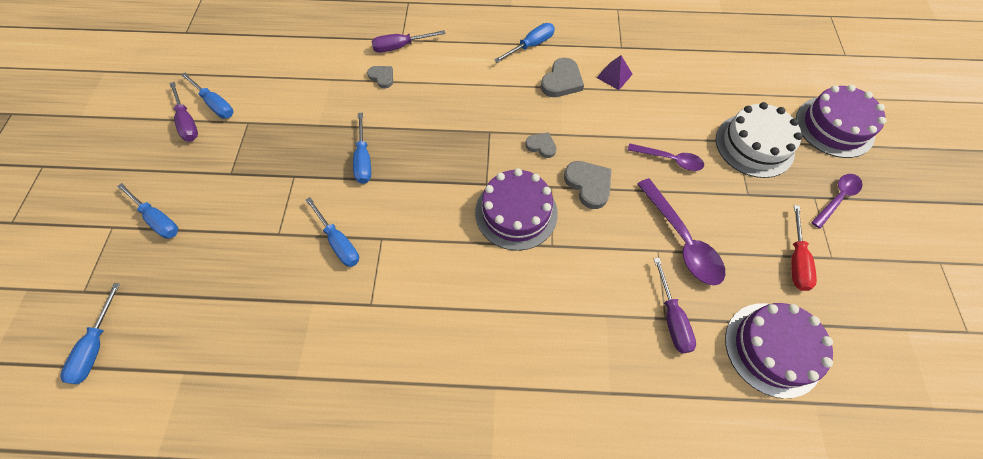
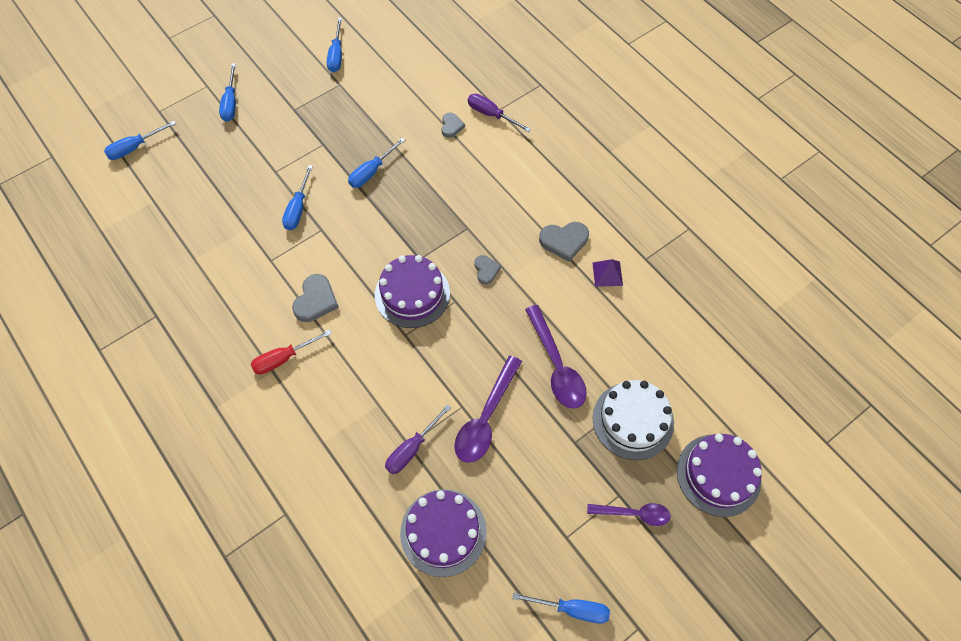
camera: 50 degrees right, 0 degrees up
(188, 122) = (309, 54): purple screwdriver -> none
(531, 45) = (580, 195): blue screwdriver -> blue screwdriver (572, 609)
(588, 185) = (479, 324): grey heart -> grey heart (316, 300)
(670, 160) = (556, 366): purple spoon -> purple spoon, size x1.58
(796, 260) = (539, 511): red screwdriver -> red screwdriver (283, 358)

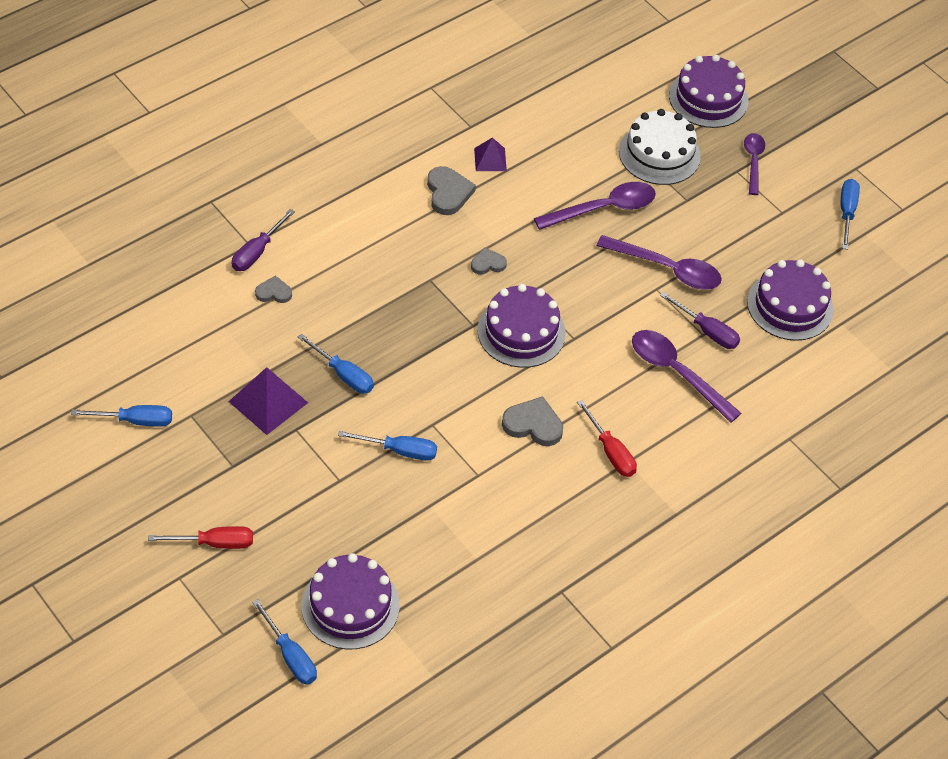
camera: 95 degrees left, 10 degrees down
(168, 180) = (350, 605): none -> purple cake
(231, 103) = (215, 543): blue screwdriver -> red screwdriver
(348, 127) = (268, 402): none -> purple pyramid
(364, 418) = (676, 373): none -> purple spoon

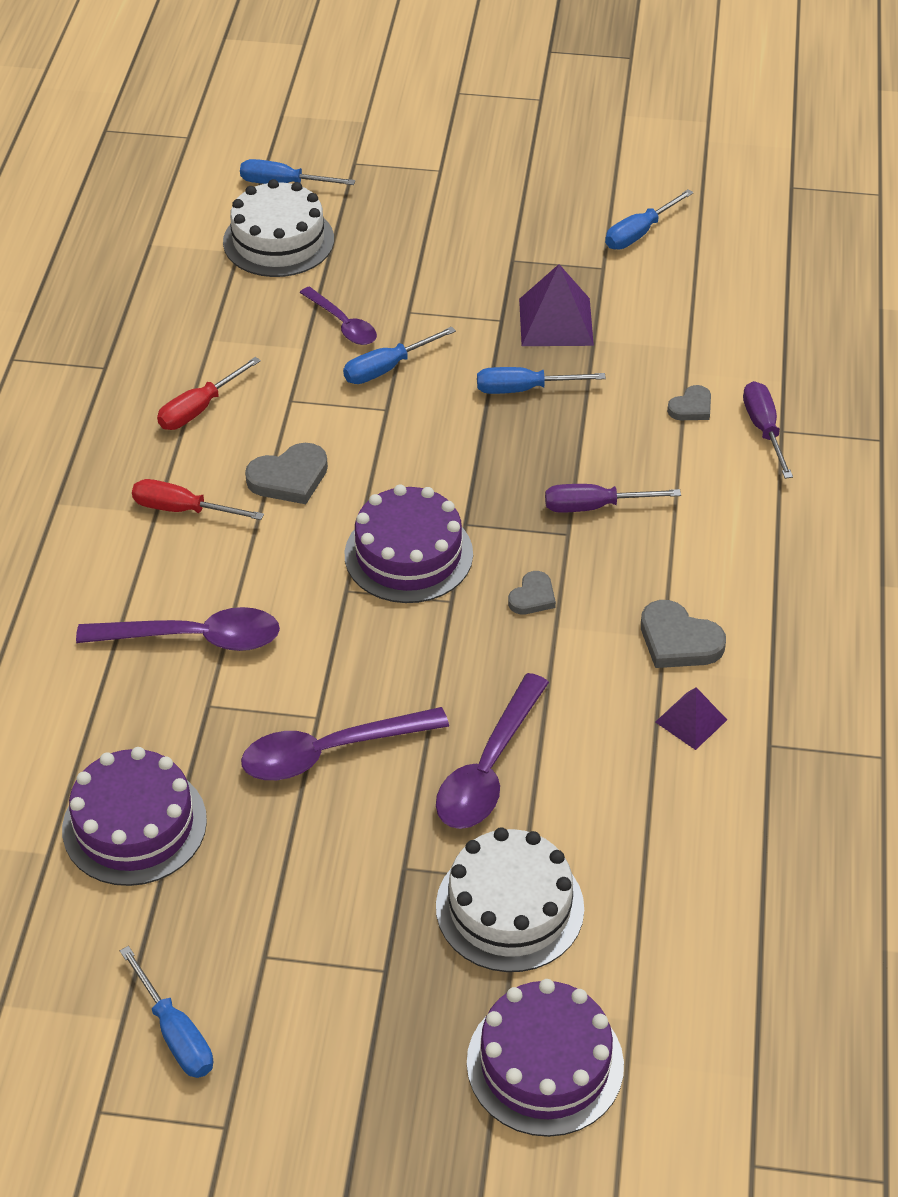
camera: 140 degrees right, 5 degrees down
(215, 543) = (446, 205): red screwdriver -> red screwdriver (199, 409)
(350, 605) = (278, 240): purple cake -> white cake
(707, 331) = (206, 712): purple screwdriver -> purple screwdriver (594, 506)
(753, 161) = (378, 1006): purple spoon -> purple spoon (343, 324)

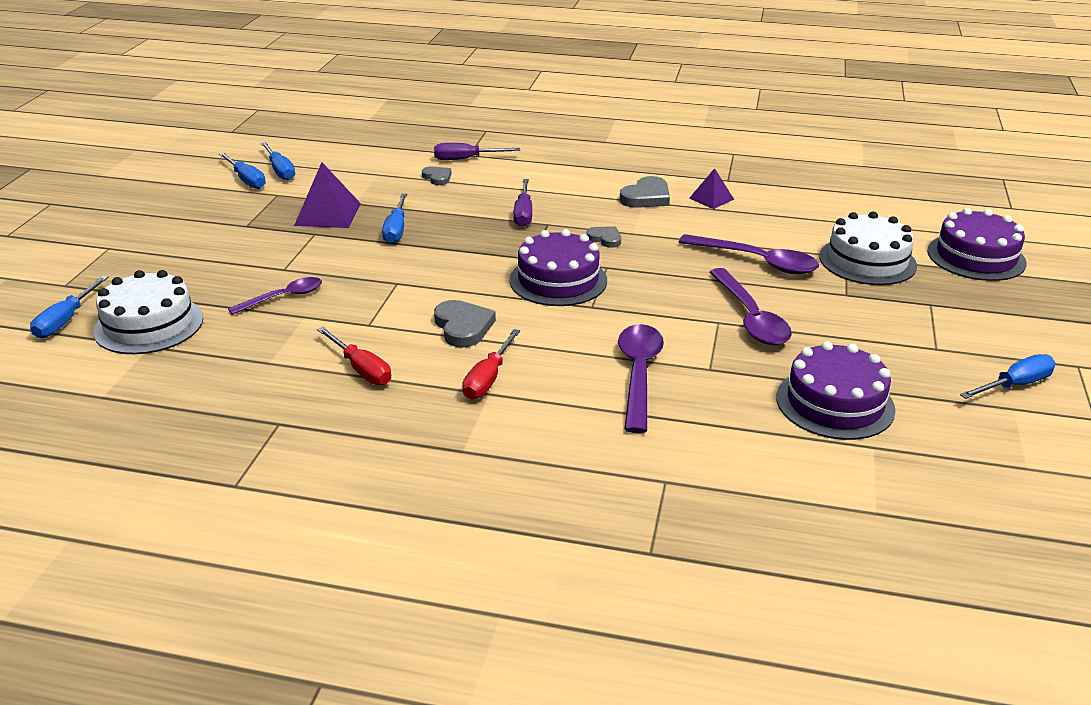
camera: 85 degrees left, 15 degrees down
(387, 368) = (348, 280): blue screwdriver -> blue screwdriver (280, 170)

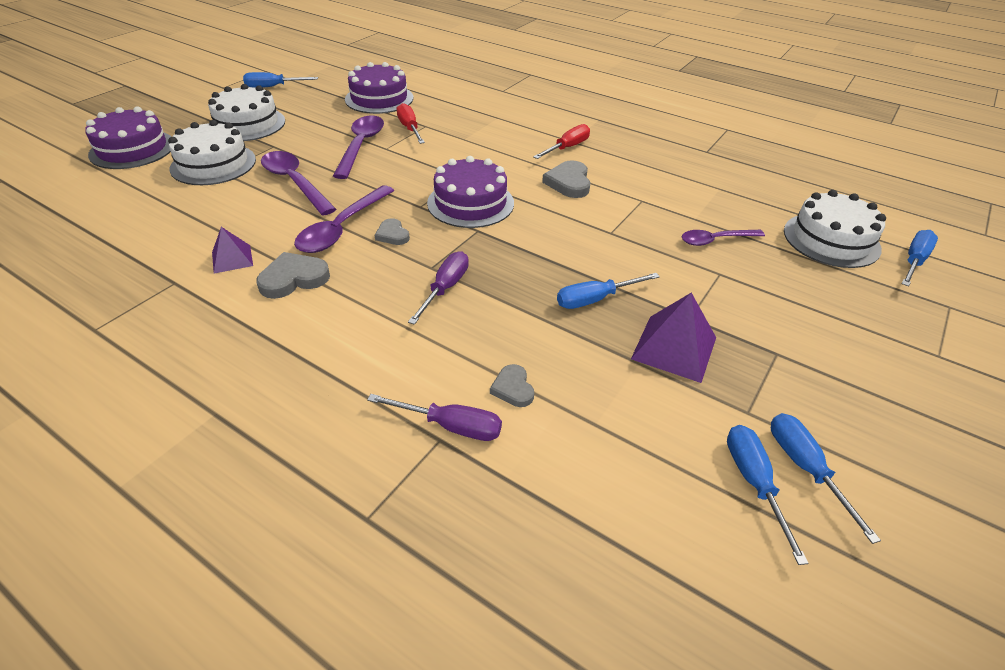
camera: 160 degrees left, 10 degrees up
(361, 369) = (651, 170): red screwdriver -> red screwdriver (409, 128)
(396, 229) = (595, 299): blue screwdriver -> blue screwdriver turned 135 degrees counterclockwise
(638, 374) = (471, 131): purple spoon -> purple spoon (342, 228)
(927, 314) = (247, 124): none -> white cake

